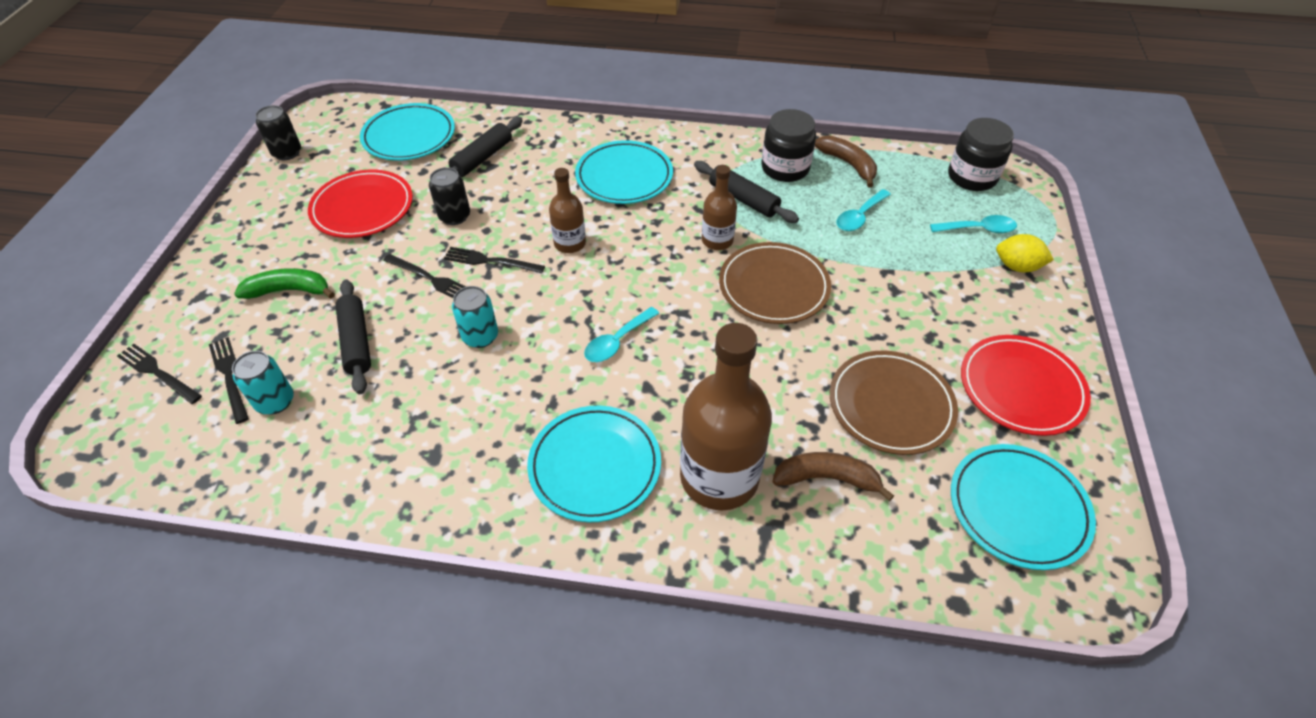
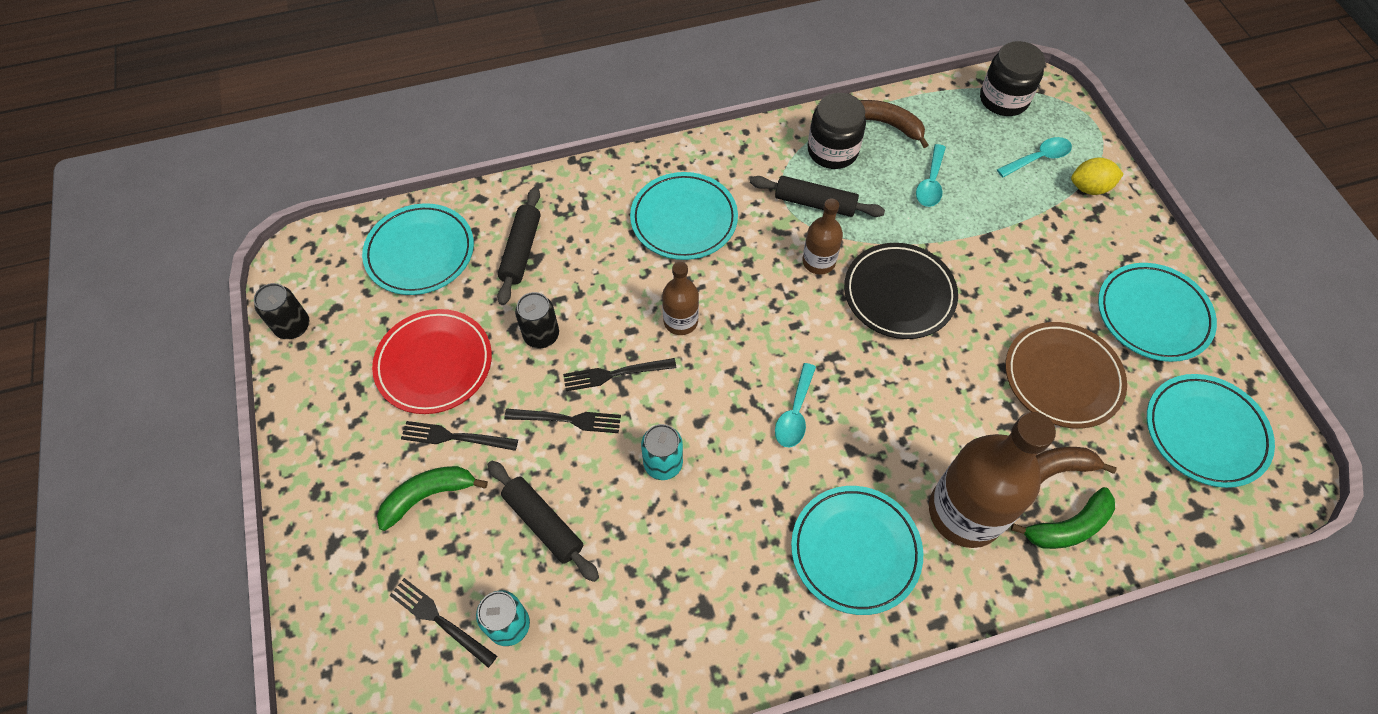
camera: 25 degrees left, 10 degrees up
(158, 373) = (358, 651): black fork -> black fork (455, 437)
(773, 287) = (899, 294): brown plate -> black plate
(815, 531) = (1068, 527): none -> green banana
(1021, 388) = (1153, 315): red plate -> turquoise plate

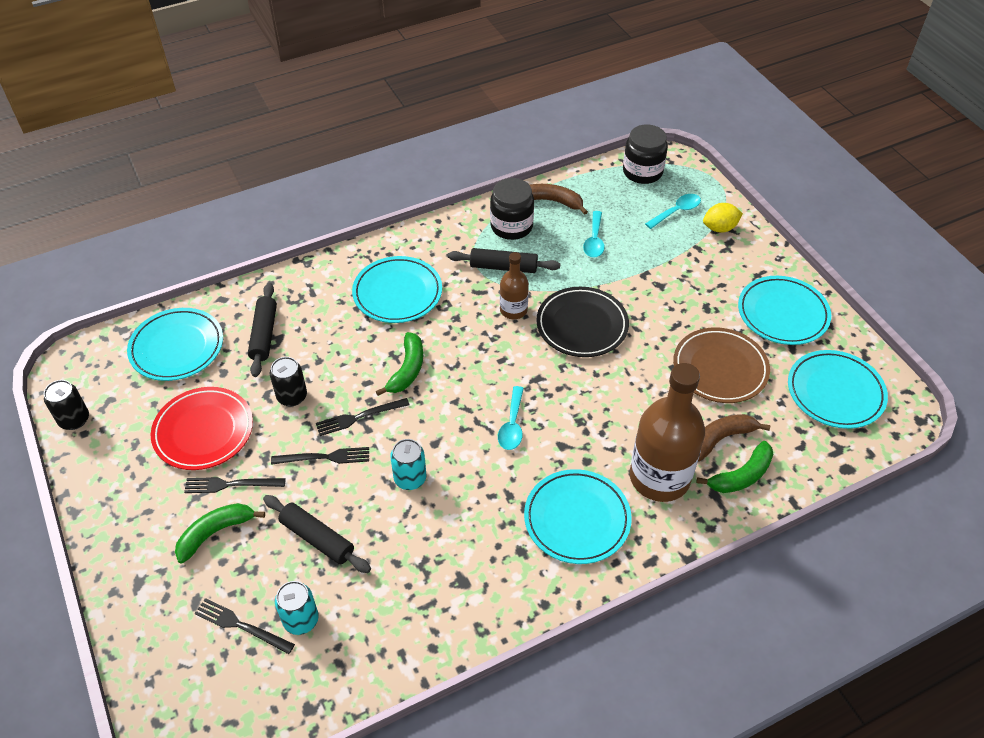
camera: 10 degrees left, 10 degrees down
(680, 321) = (407, 370): brown bottle -> green banana

